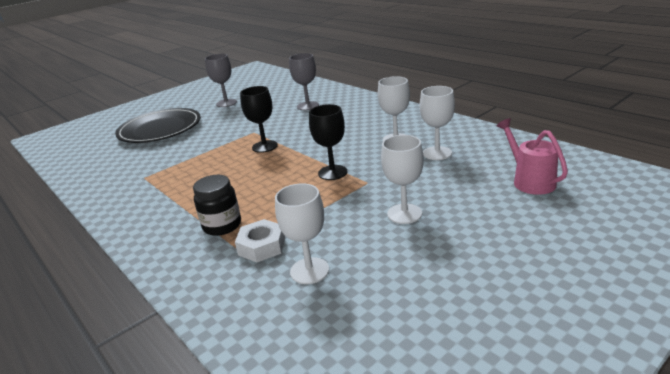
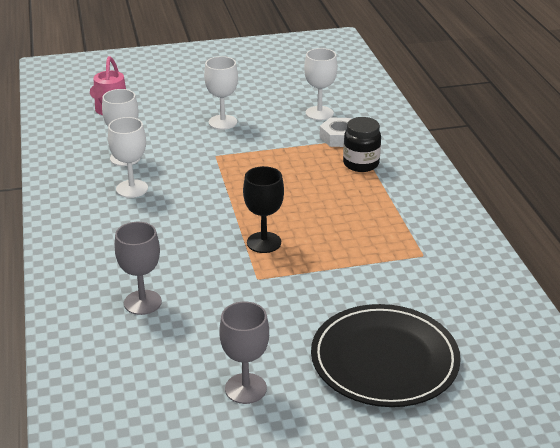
camera: 155 degrees left, 5 degrees up
(332, 172) = (231, 176): black goblet -> none

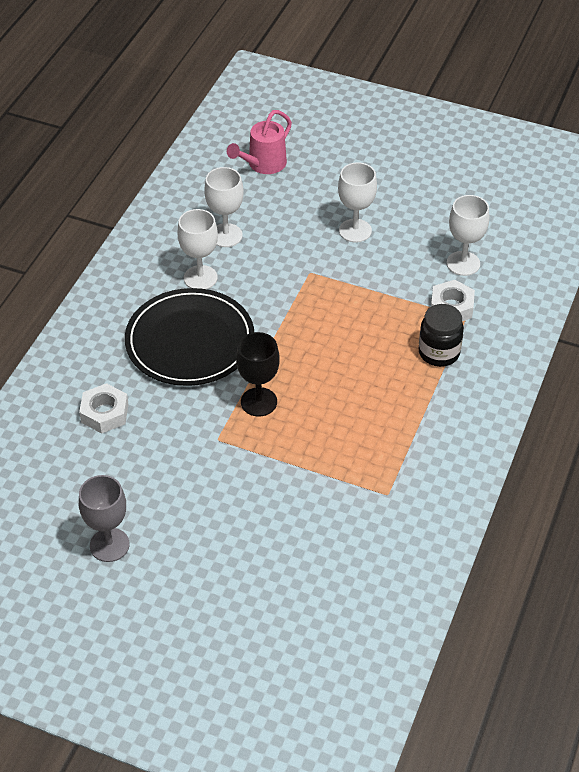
camera: 35 degrees right, 15 degrees up
(142, 302) = (104, 413): grey goblet -> white nut
(384, 360) = (242, 583): black plate -> black plate (190, 341)

